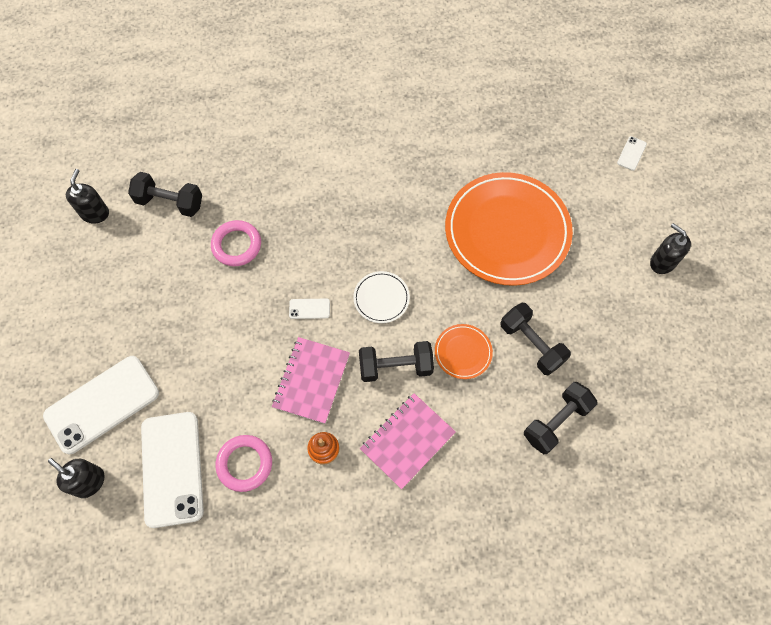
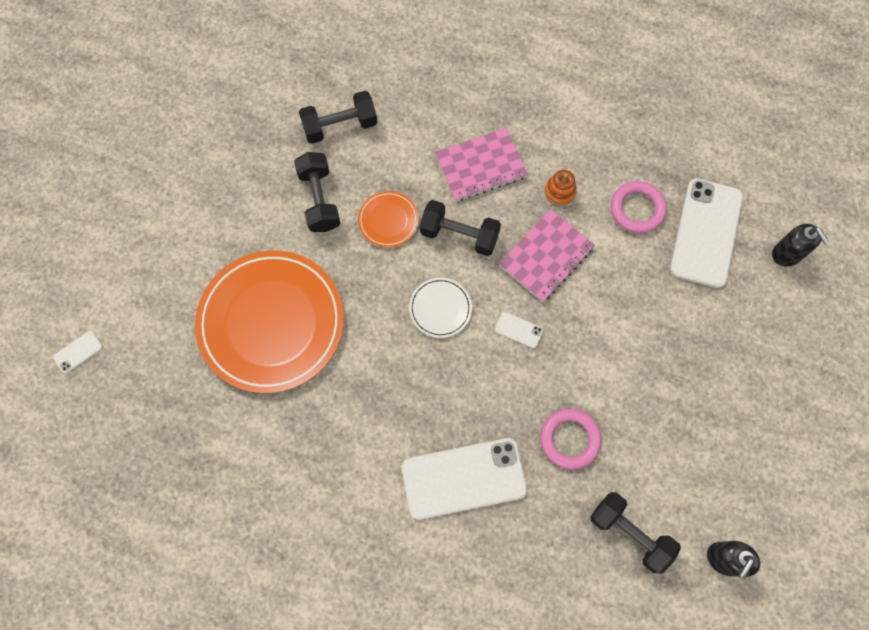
camera: 155 degrees left, 5 degrees up
(102, 404) = (760, 322): white phone -> white phone (464, 478)
(662, 262) = (140, 220): black soap dispenser -> none

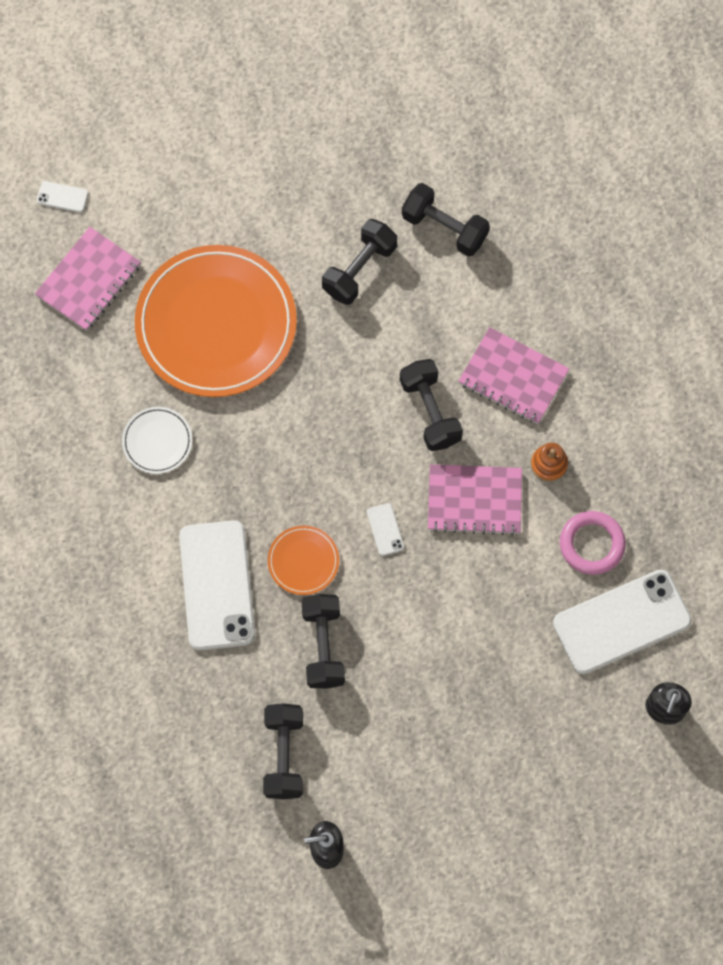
camera: 50 degrees right, 0 degrees up
(157, 384) = (88, 280): none -> pink notebook
(388, 220) = (391, 341): orange plate -> orange plate (303, 561)
(440, 308) = (348, 449): white plate -> white plate (157, 441)
(464, 478) = (217, 585): white phone -> white phone turned 45 degrees clockwise
(569, 439) = (323, 646): pink ring -> black dumbbell

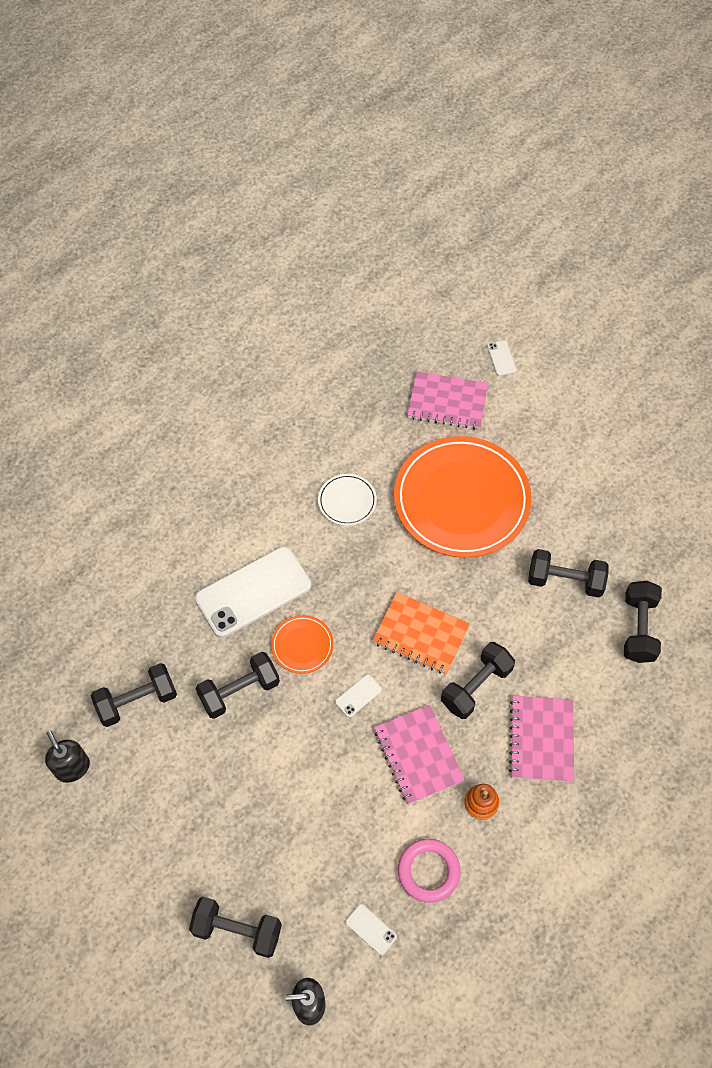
camera: 65 degrees right, 10 degrees down
(349, 438) = (420, 634): none -> orange notebook
(567, 747) = (237, 930): none -> black dumbbell
(621, 622) = (371, 929): white phone -> white phone, size x0.40

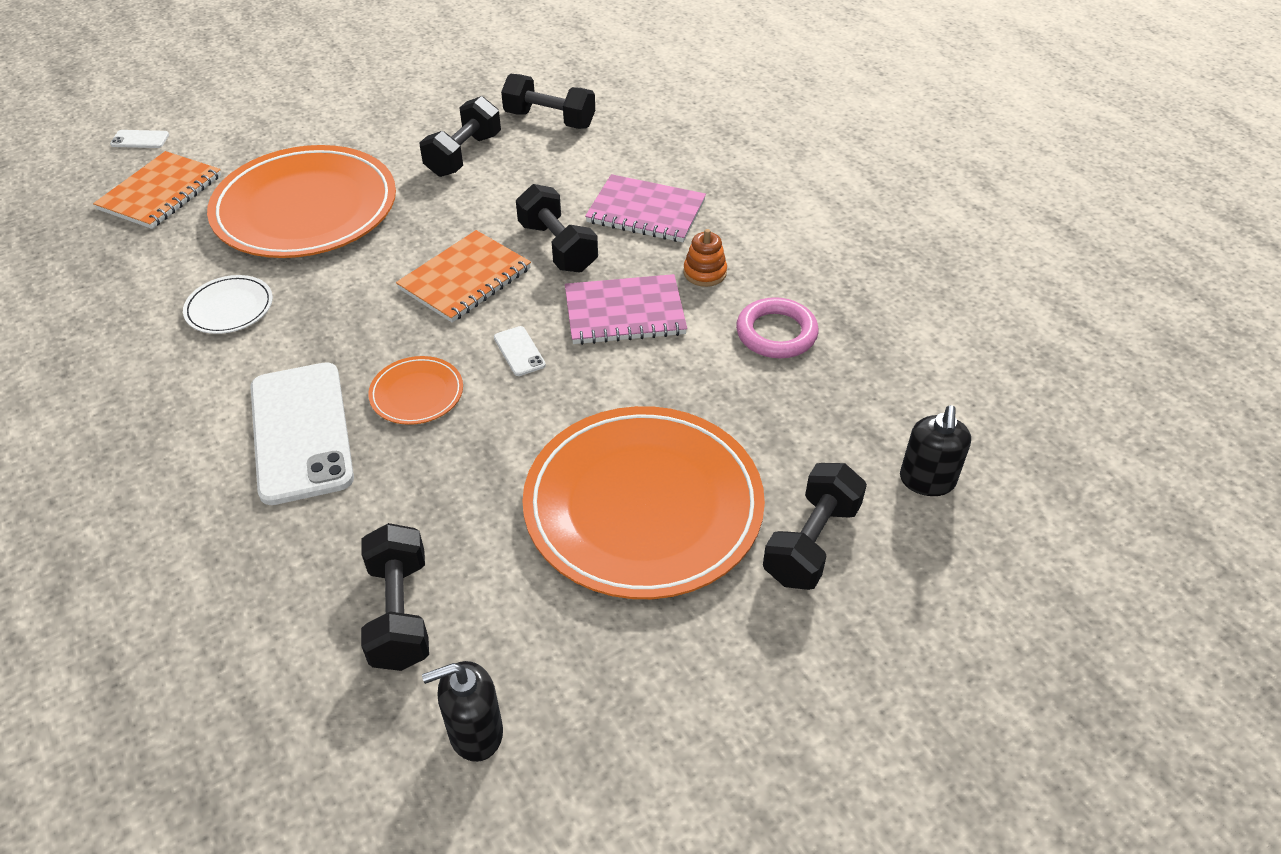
camera: 75 degrees left, 15 degrees down
(239, 691) = (450, 476): black dumbbell -> none
(243, 815) = (643, 506): none -> orange plate
(371, 929) = (838, 400): white phone -> none
(447, 402) = (160, 193): pink notebook -> orange notebook

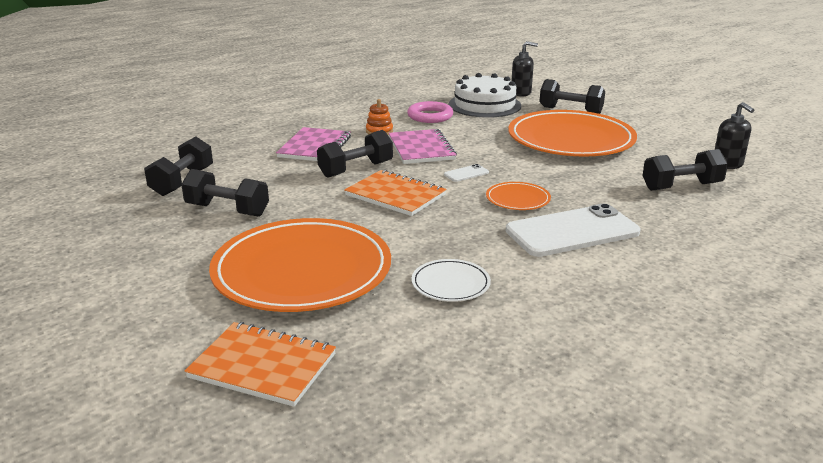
camera: 95 degrees left, 20 degrees down
(140, 139) = (132, 414): white phone -> none
(842, 412) = (484, 105): none -> white cake

